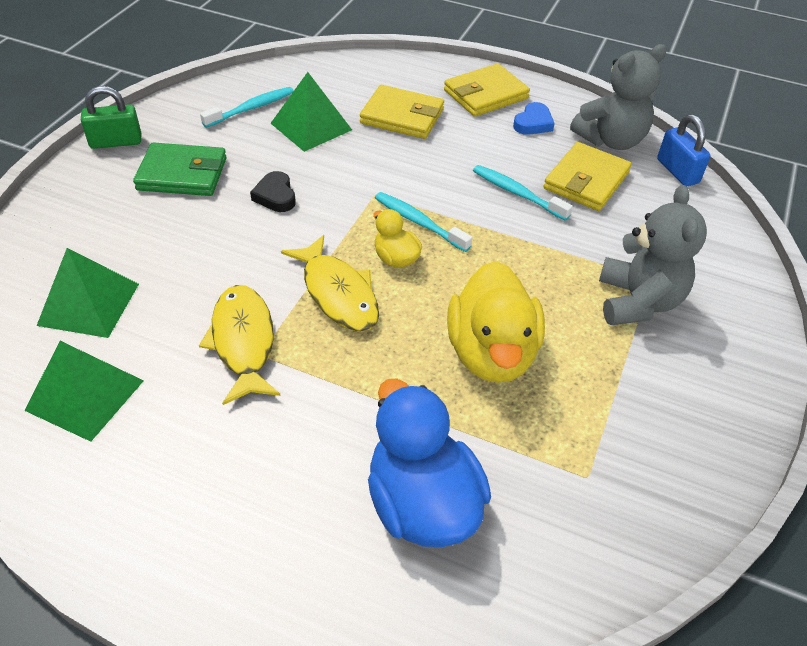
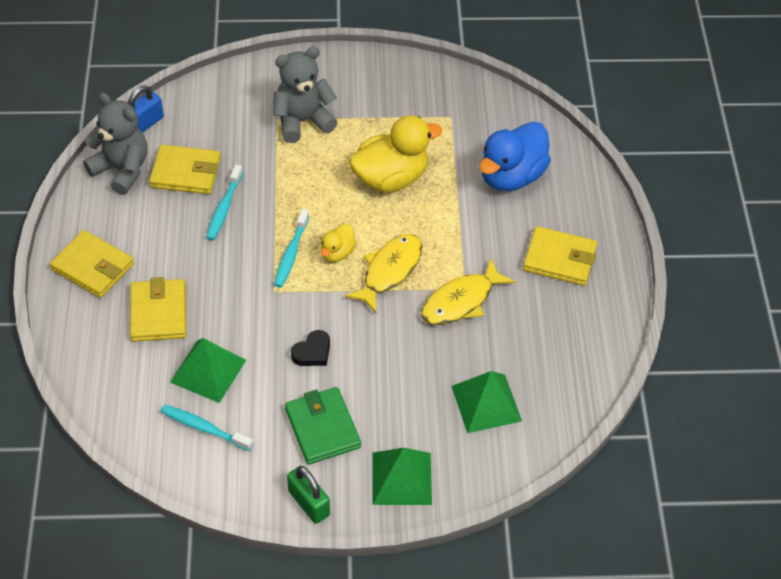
camera: 115 degrees left, 5 degrees up
(85, 395) = (551, 359): green pyramid -> green pyramid (401, 478)
(226, 488) = (559, 259): none -> yellow wallet
(533, 123) = (122, 223): blue heart -> none

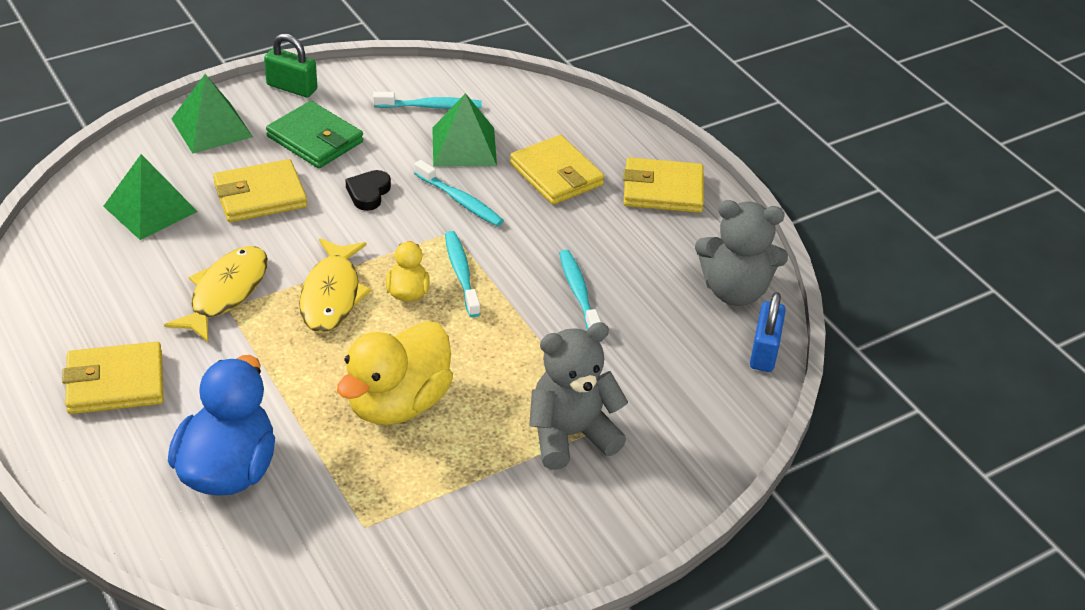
camera: 150 degrees right, 10 degrees down
(186, 173) = (659, 314): yellow wallet -> yellow wallet (260, 195)
(248, 317) = (460, 201): none -> turquoise toothbrush
(303, 121) = (570, 435): grey teddy bear -> grey teddy bear turned 150 degrees counterclockwise

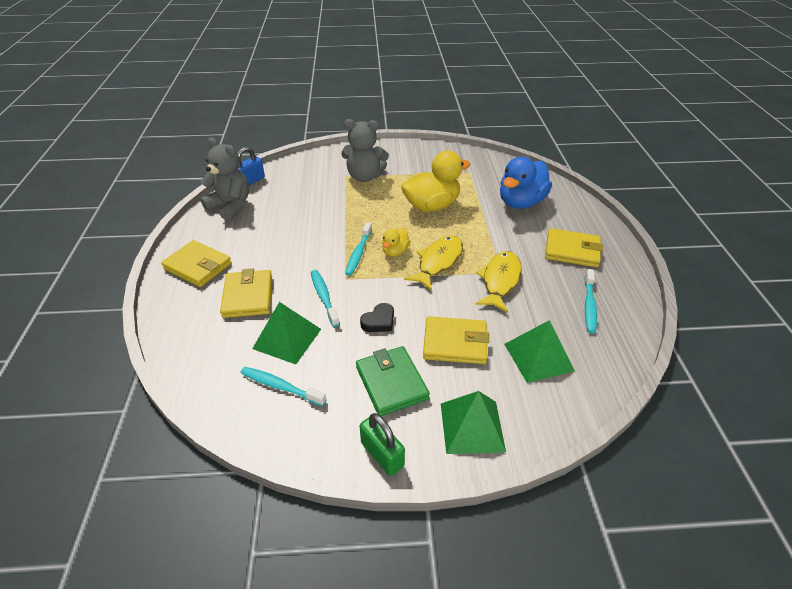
camera: 150 degrees left, 0 degrees up
(225, 293) = (500, 281): yellow fish -> yellow fish turned 150 degrees clockwise
(578, 293) = (306, 226): turquoise toothbrush -> turquoise toothbrush (589, 305)

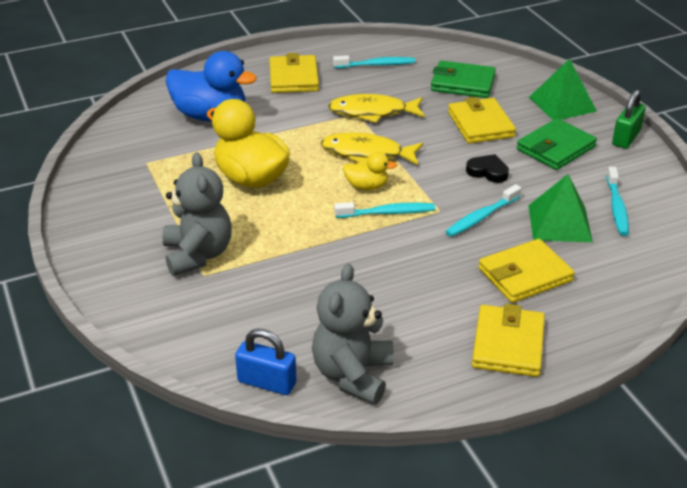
camera: 110 degrees left, 5 degrees down
(538, 357) = (462, 83): green pyramid -> green wallet

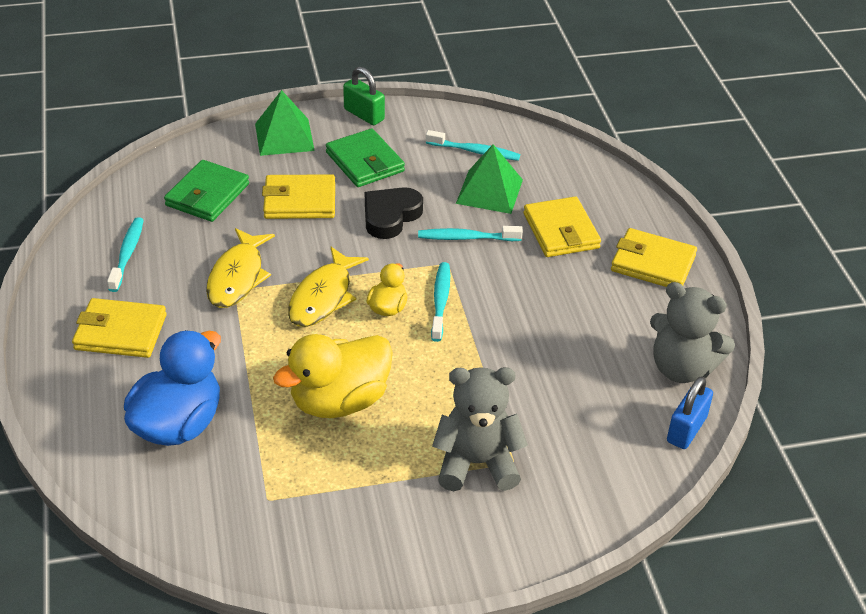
camera: 80 degrees left, 5 degrees up
(481, 217) = (466, 238): turquoise toothbrush -> turquoise toothbrush turned 120 degrees clockwise
(487, 172) = (390, 216): black heart -> black heart, size x1.52

